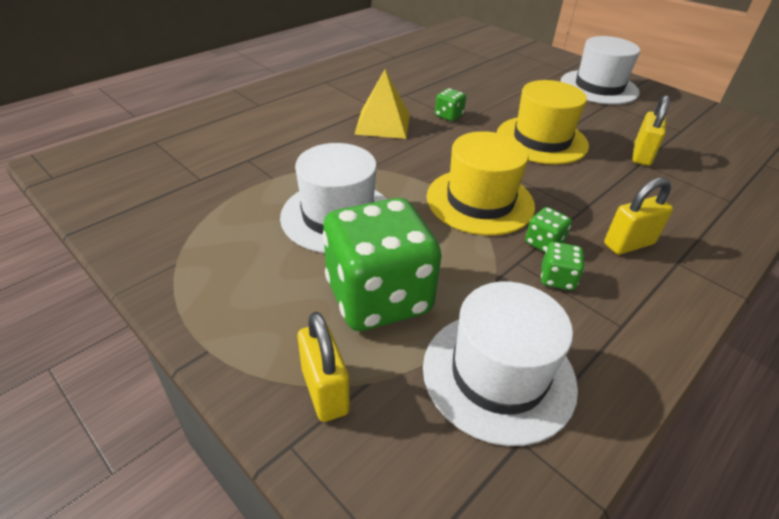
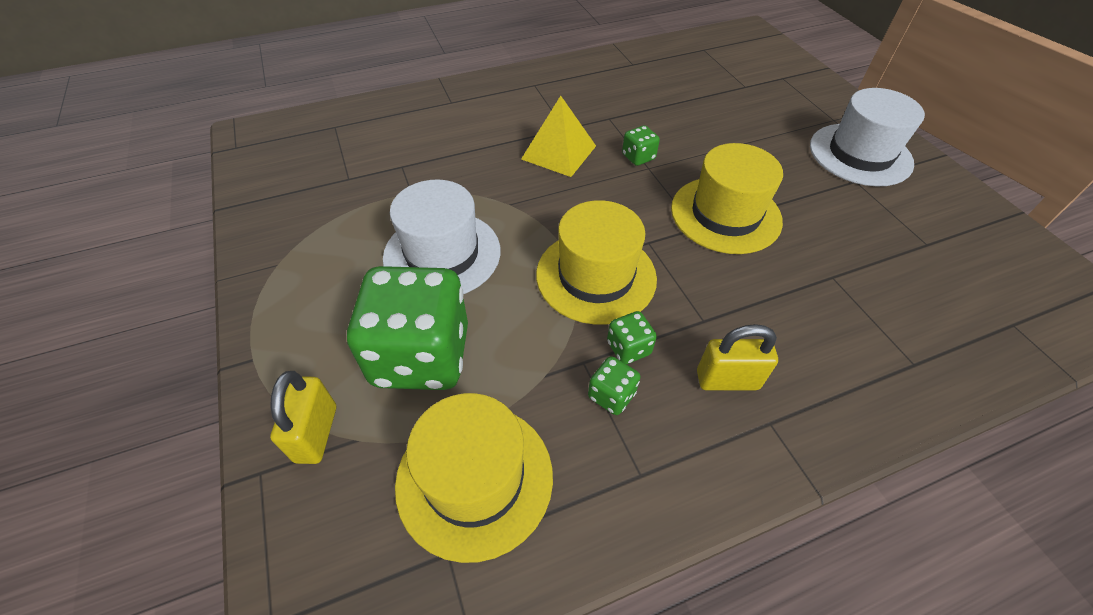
camera: 25 degrees right, 10 degrees up
(498, 374) = (474, 478): white hat -> yellow hat
(641, 155) = (840, 267): yellow padlock -> none

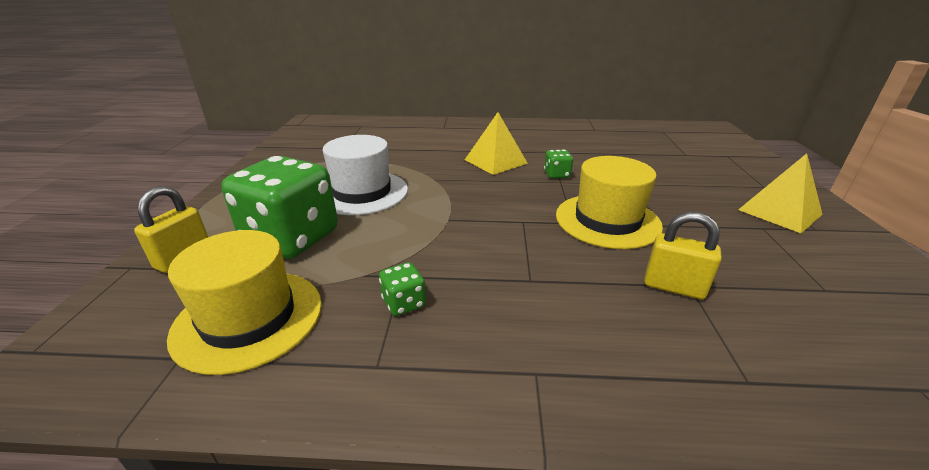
camera: 25 degrees right, 20 degrees down
(596, 276) = (461, 229): yellow hat -> none
(628, 348) = (446, 278): green dice -> none
(727, 380) = (518, 326): yellow padlock -> yellow padlock (673, 287)
(860, 154) = (779, 212): white hat -> yellow pyramid

